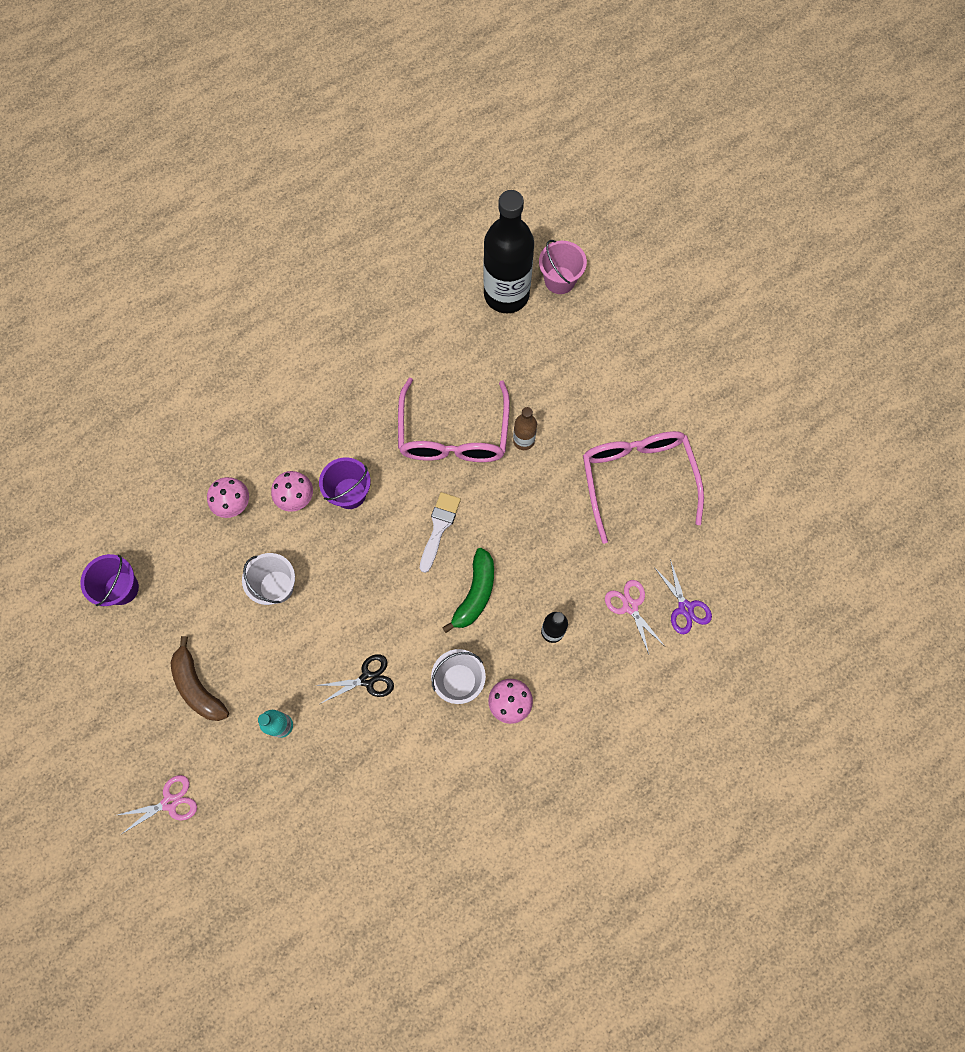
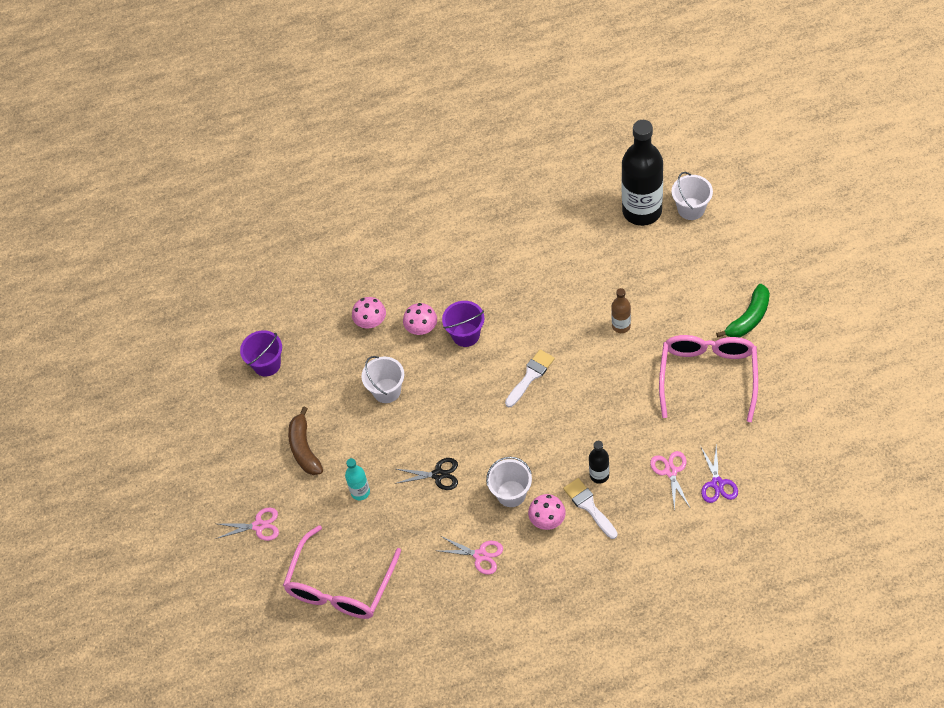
camera: 25 degrees right, 15 degrees down
(445, 769) = (480, 555): none -> pink scissors
(453, 435) = (564, 309): pink glasses -> pink glasses (340, 586)
(475, 593) = (544, 432): green banana -> green banana (749, 318)
(552, 673) = (589, 506): none -> white brush
(559, 280) = (691, 209): pink bucket -> white bucket

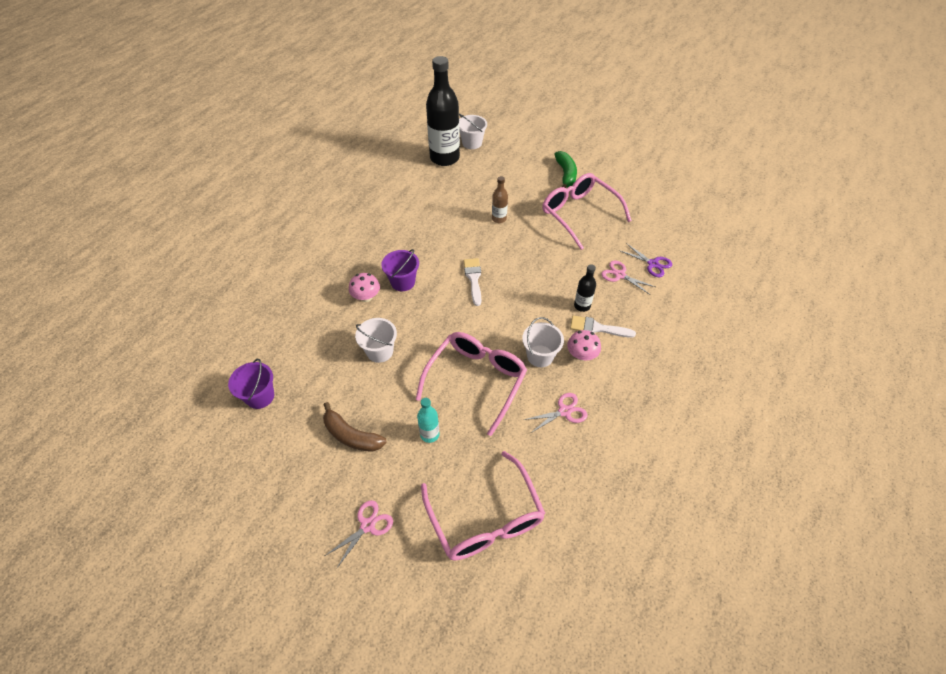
camera: 50 degrees left, 5 degrees down
(371, 322) = (322, 316): pink mushroom -> none
(438, 475) = (476, 380): black scissors -> pink glasses

